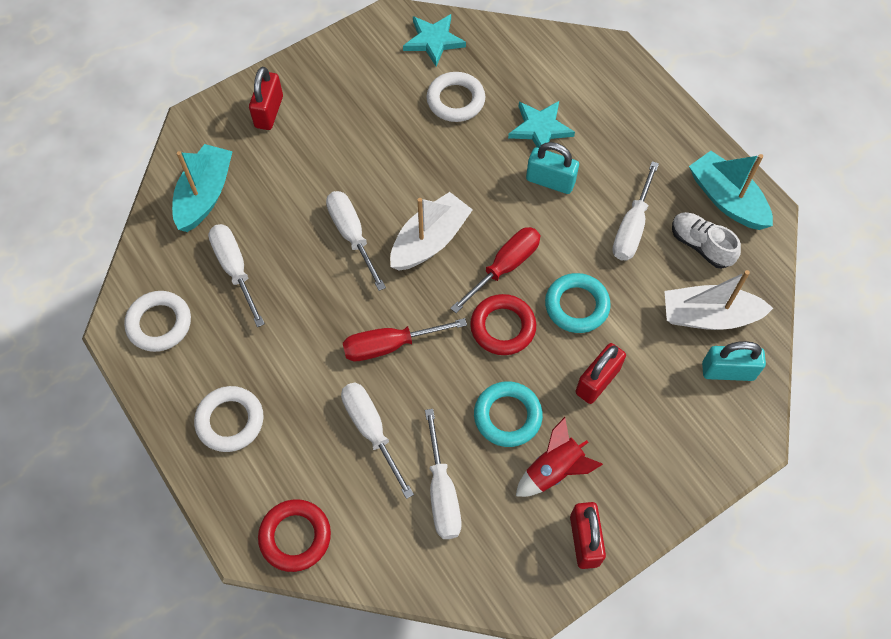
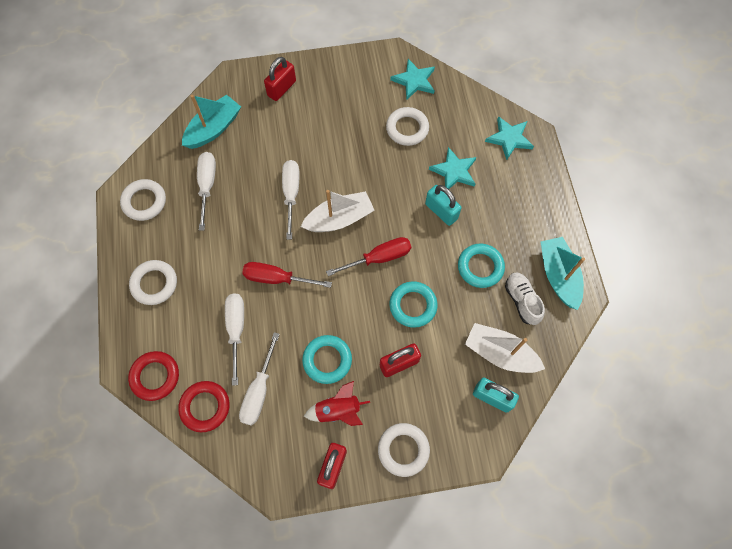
camera: 25 degrees right, 5 degrees up
(503, 327) = (356, 298): red ring -> red ring (205, 407)
(585, 65) = (509, 138): none -> turquoise star
(632, 227) = (480, 267): white screwdriver -> turquoise ring
(658, 480) = (403, 450): none -> white ring

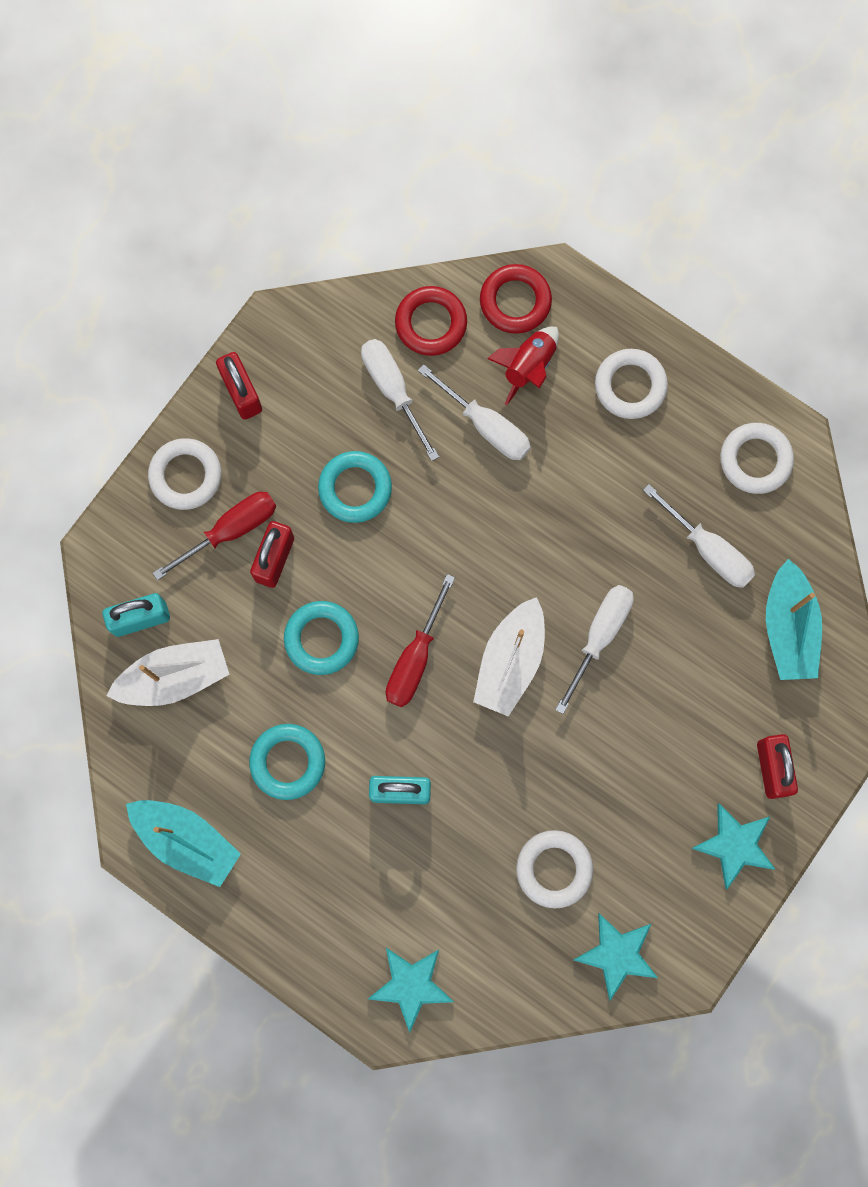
camera: 135 degrees right, 10 degrees up
(277, 278) = (504, 522): red screwdriver -> red screwdriver (230, 531)
(291, 194) = (599, 636): white screwdriver -> white screwdriver turned 105 degrees counterclockwise
(338, 410) = (291, 449): red rocket -> red rocket (528, 366)
(454, 171) = (436, 864): turquoise star -> turquoise star (735, 845)
(521, 301) = (203, 765): white shoe -> none

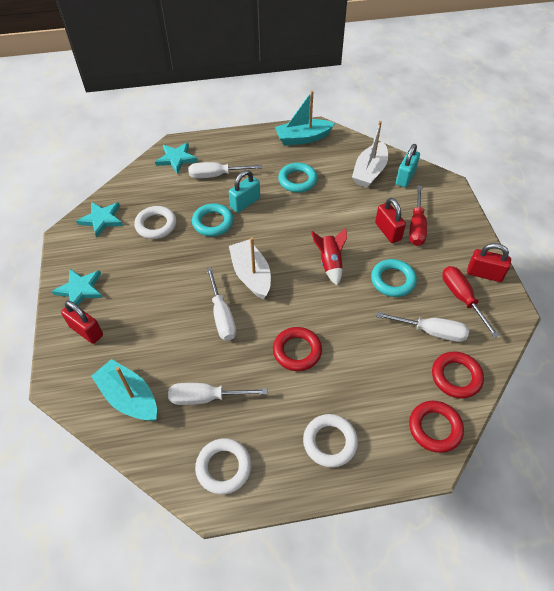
camera: 135 degrees right, 25 degrees down
(186, 476) = (458, 229): white ring -> none
(321, 639) = (335, 222): turquoise ring -> turquoise ring (213, 222)
(415, 658) = (291, 245): red screwdriver -> red screwdriver (462, 298)
(485, 425) = (374, 355): white screwdriver -> white screwdriver (216, 175)
(528, 366) = (389, 401): red rocket -> red rocket (330, 263)
(561, 509) = (297, 351): none -> red ring

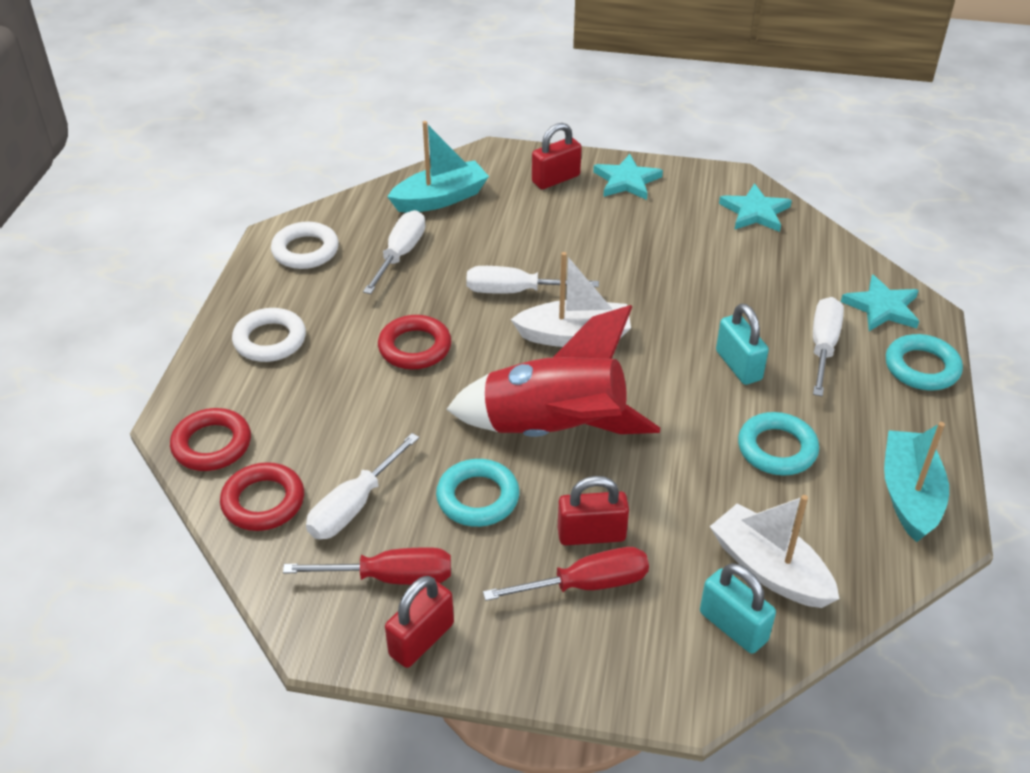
camera: 110 degrees right, 10 degrees down
(156, 225) = (722, 260): white ring -> none
(213, 222) = (705, 319): turquoise ring -> turquoise ring (921, 367)
(330, 263) = (554, 430): red rocket -> red rocket, size x2.05
(416, 226) = (586, 585): red screwdriver -> red screwdriver turned 135 degrees clockwise

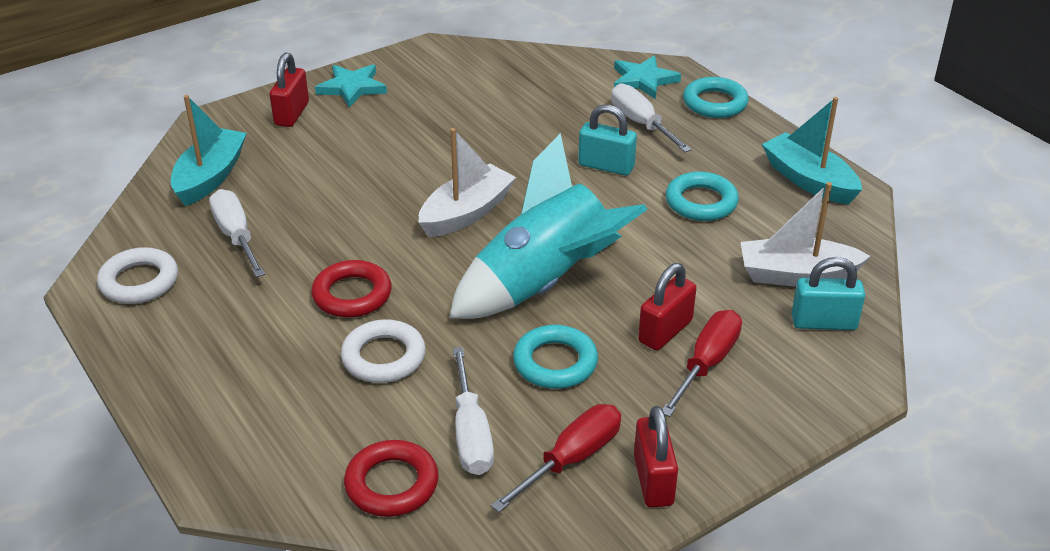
camera: 45 degrees left, 5 degrees down
(212, 444) = (279, 477): red ring -> none
(270, 340) = (211, 367): white ring -> white ring (383, 357)
(515, 291) = (376, 209): white screwdriver -> none
(554, 430) = (544, 283): red rocket -> turquoise rocket
(755, 212) = (478, 63): turquoise star -> none

